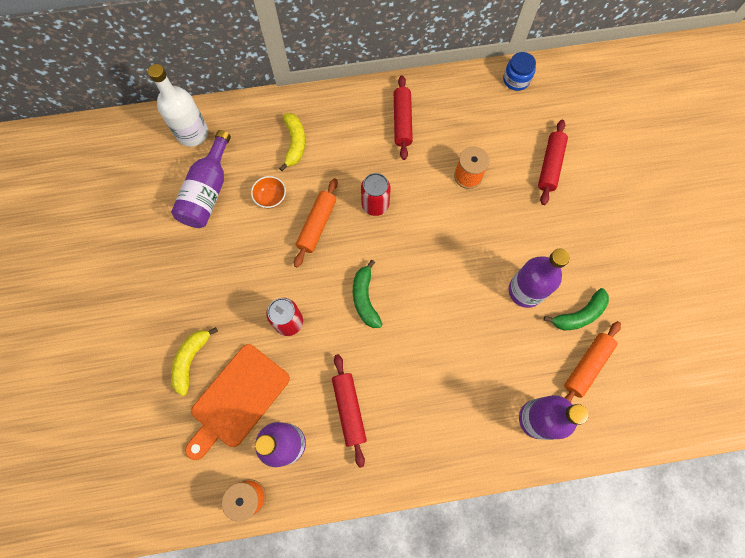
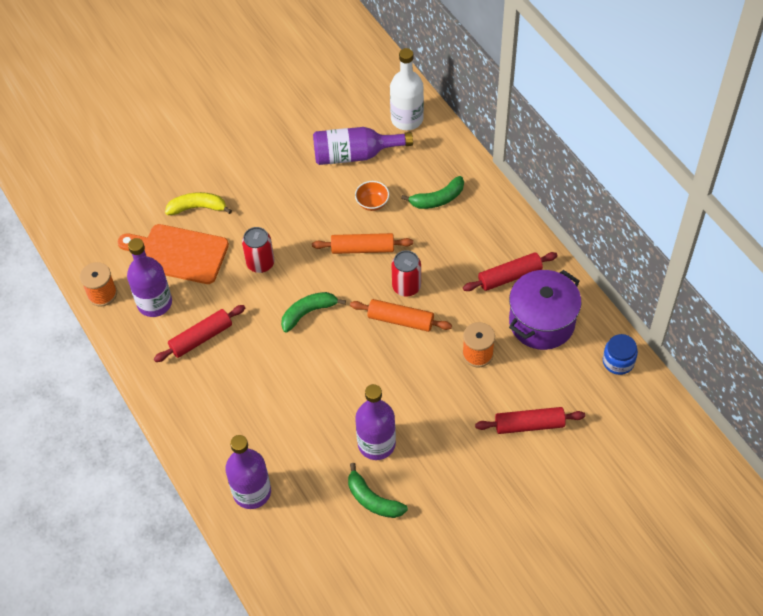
camera: 70 degrees right, 15 degrees down
(294, 143) = (437, 199): yellow banana -> green banana
(457, 117) = (541, 322): none -> purple pot
(587, 366) = (322, 521): orange rolling pin -> orange rolling pin (400, 320)

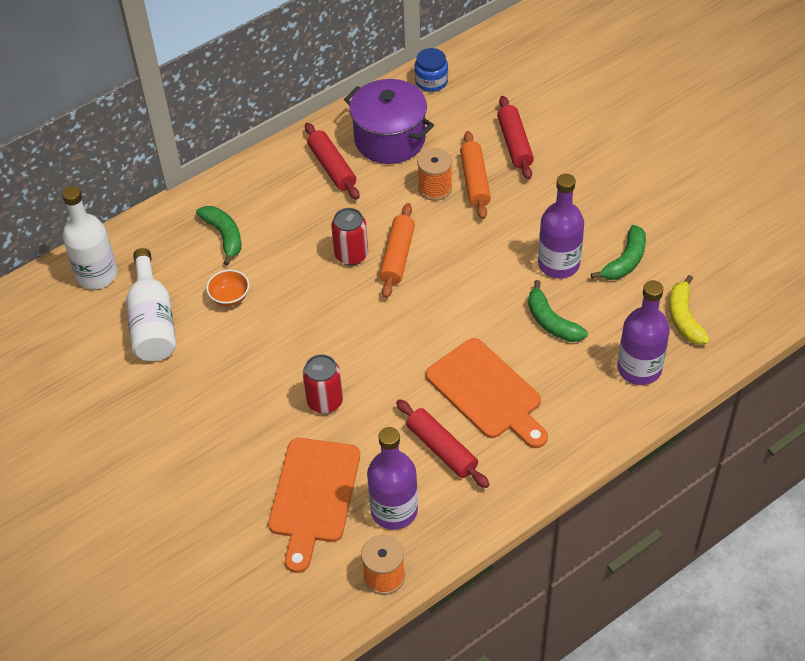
camera: 95 degrees left, 5 degrees down
(197, 208) = (237, 485): yellow banana -> yellow banana (684, 318)
(248, 374) = (487, 392): none -> orange cutting board
(308, 313) = (395, 343): green banana -> green banana (551, 322)
(355, 155) = (152, 322): purple bottle -> white bottle
(362, 248) = (299, 300): orange rolling pin -> orange rolling pin (475, 181)

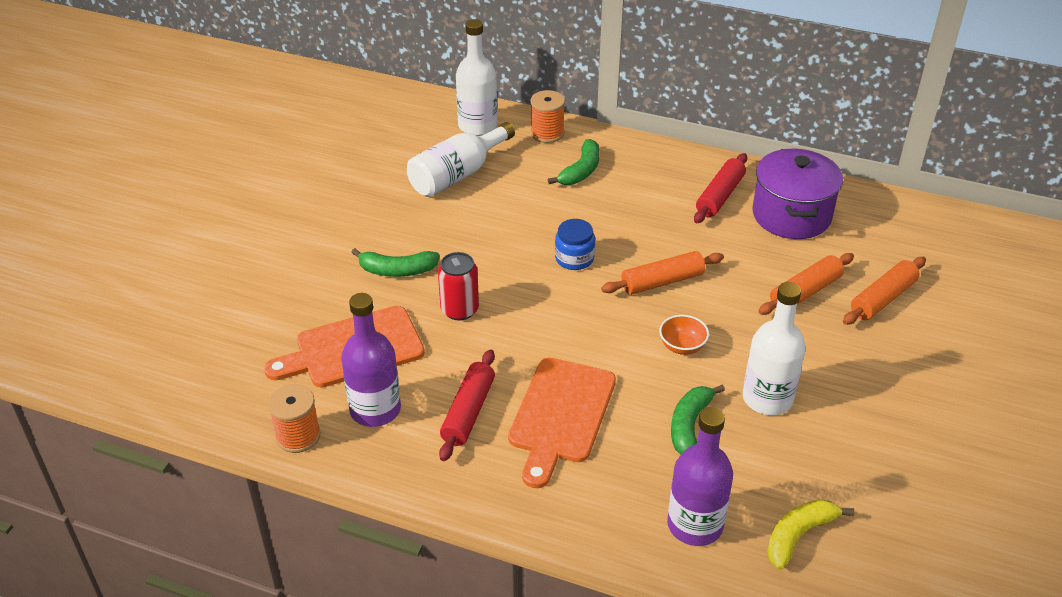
camera: 55 degrees right, 10 degrees down
(230, 297) = (520, 203): orange bowl -> orange bowl (682, 346)
(351, 255) = (635, 252): red can -> none
(431, 81) = (891, 210): blue jar -> blue jar (574, 258)
(435, 188) = (767, 269): orange spool -> orange spool (547, 133)
(514, 144) = (882, 299): red rolling pin -> orange rolling pin
(558, 264) = (767, 398): purple bottle -> white bottle
(625, 261) = (825, 450): green banana -> green banana (397, 270)

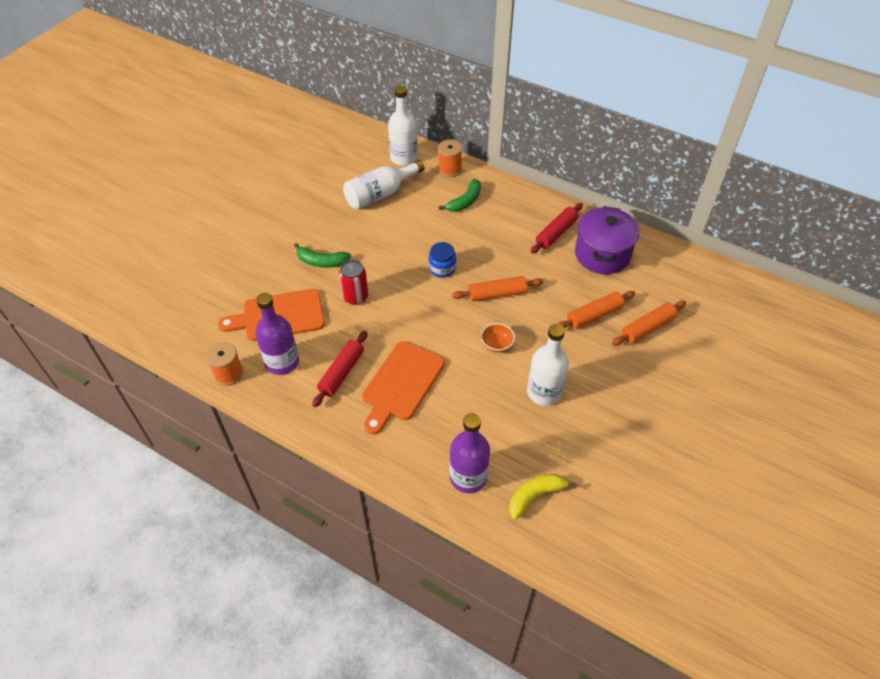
camera: 10 degrees right, 10 degrees up
(689, 425) = (485, 404): green banana -> none

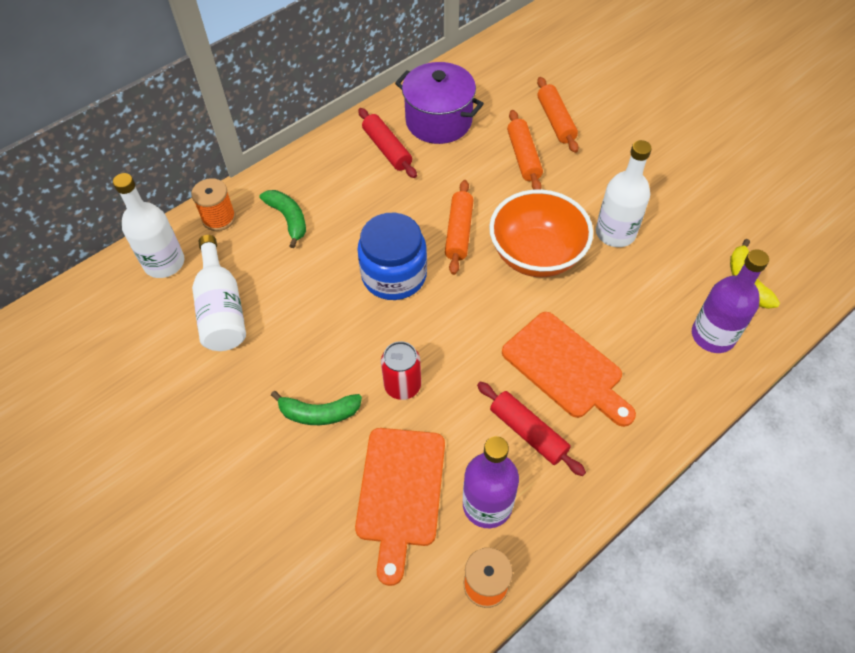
camera: 70 degrees left, 5 degrees up
(322, 262) = (319, 413): green banana -> green banana turned 60 degrees clockwise
(442, 268) = (394, 275): blue jar -> blue jar, size x1.79
(497, 345) = (536, 255): orange bowl -> orange bowl, size x2.38

